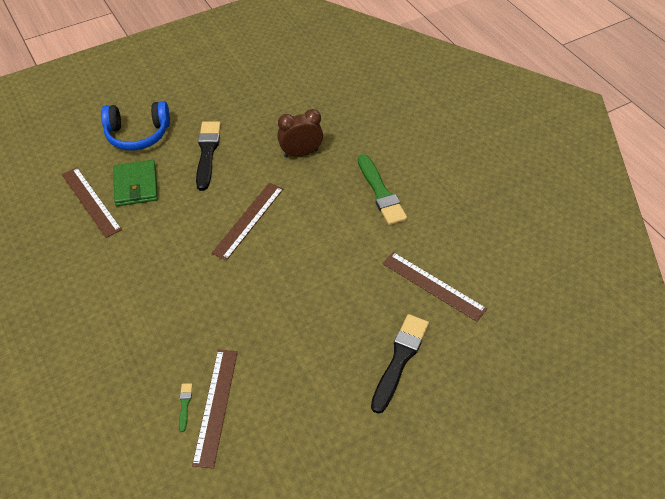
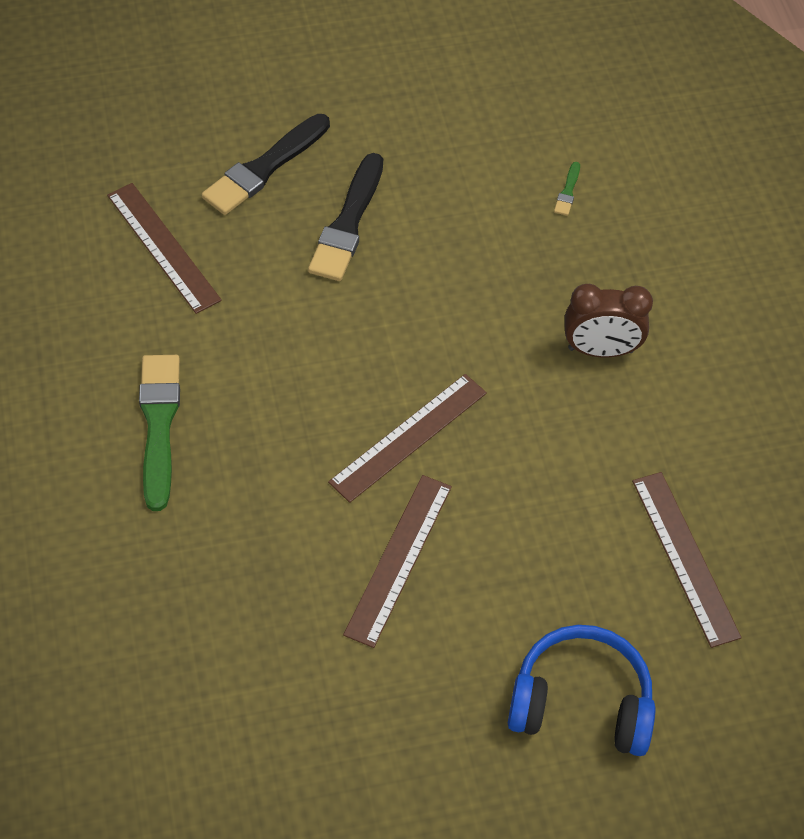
camera: 165 degrees left, 5 degrees up
(136, 185) = (597, 570): green wallet -> none
(207, 152) = (447, 610): black brush -> black brush (348, 223)
(216, 406) = (527, 180): brown ruler -> brown ruler (398, 559)
(301, 153) = (266, 554): brown clock -> brown clock (600, 350)

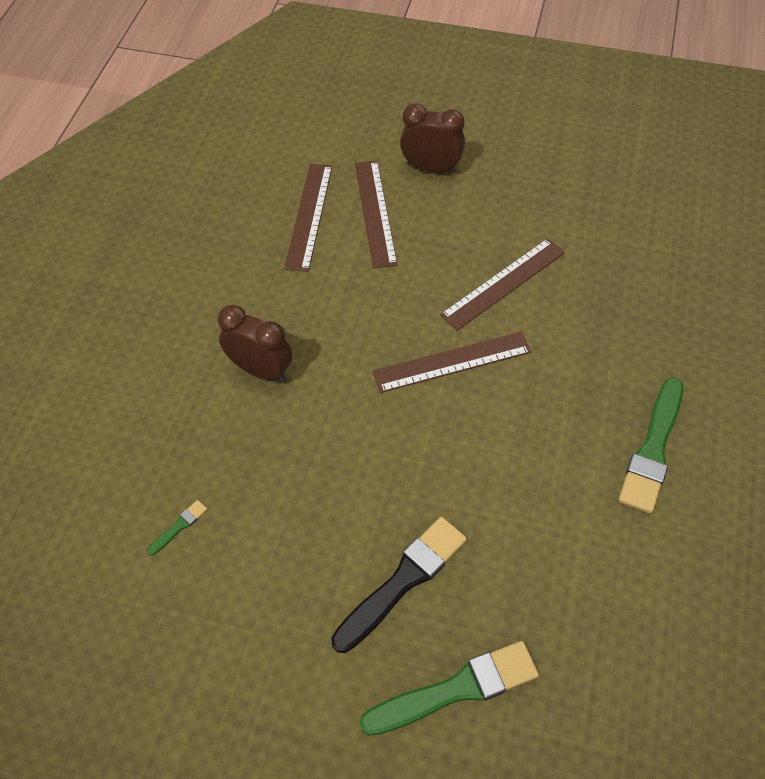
camera: 150 degrees left, 0 degrees up
(163, 247) = (597, 632): brown ruler -> brown ruler (375, 212)
(264, 168) = (456, 689): black brush -> green brush
(581, 703) = (431, 168): blue headphones -> brown clock

